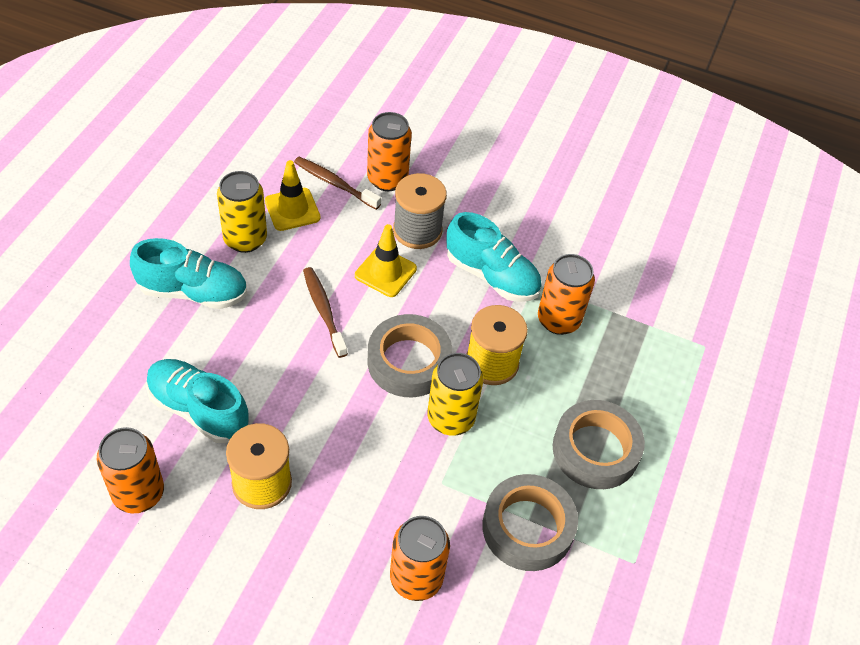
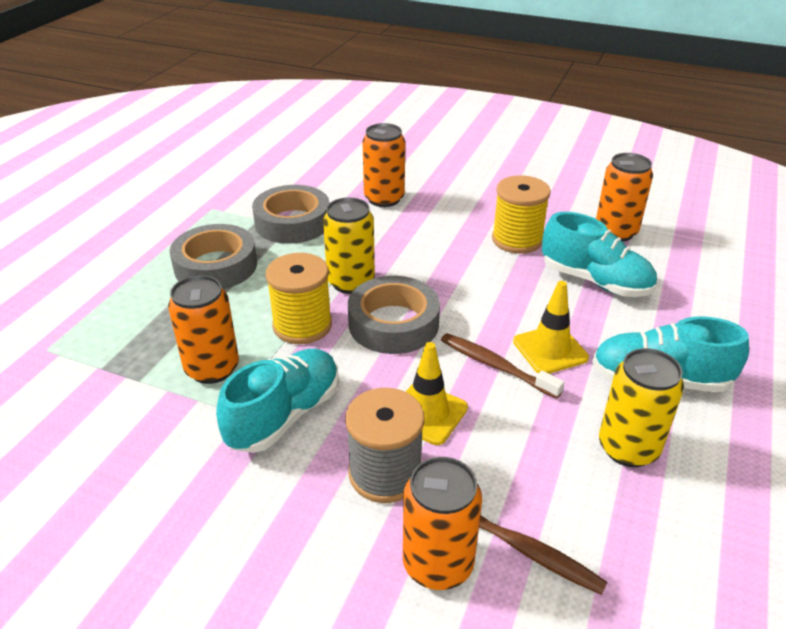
camera: 175 degrees left, 15 degrees down
(292, 209) = (579, 497): yellow traffic cone -> yellow traffic cone (550, 350)
(324, 311) = (496, 366): brown toothbrush -> brown toothbrush turned 150 degrees clockwise
(492, 276) = (284, 415): turquoise shoe -> turquoise shoe turned 90 degrees clockwise

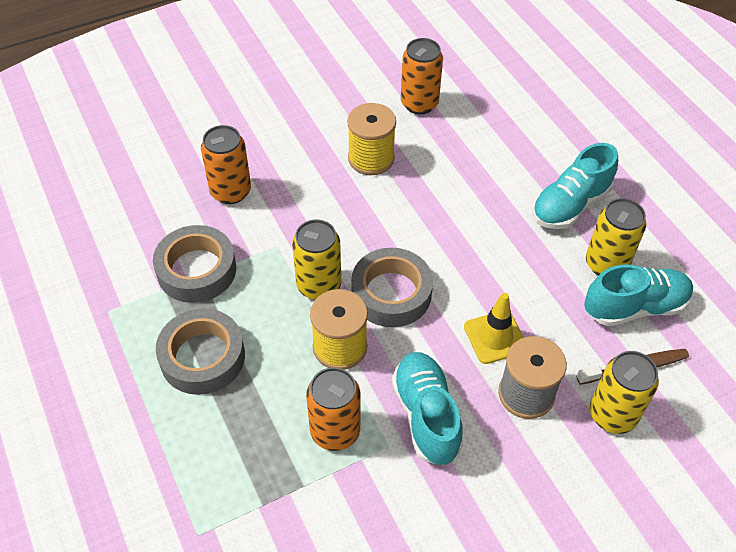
camera: 50 degrees left, 15 degrees up
(438, 564) = (612, 415): orange can -> yellow can
(496, 366) = (486, 271): brown toothbrush -> none
(550, 350) = (497, 233): yellow traffic cone -> none
(595, 281) = (457, 157): turquoise shoe -> turquoise shoe (635, 307)

